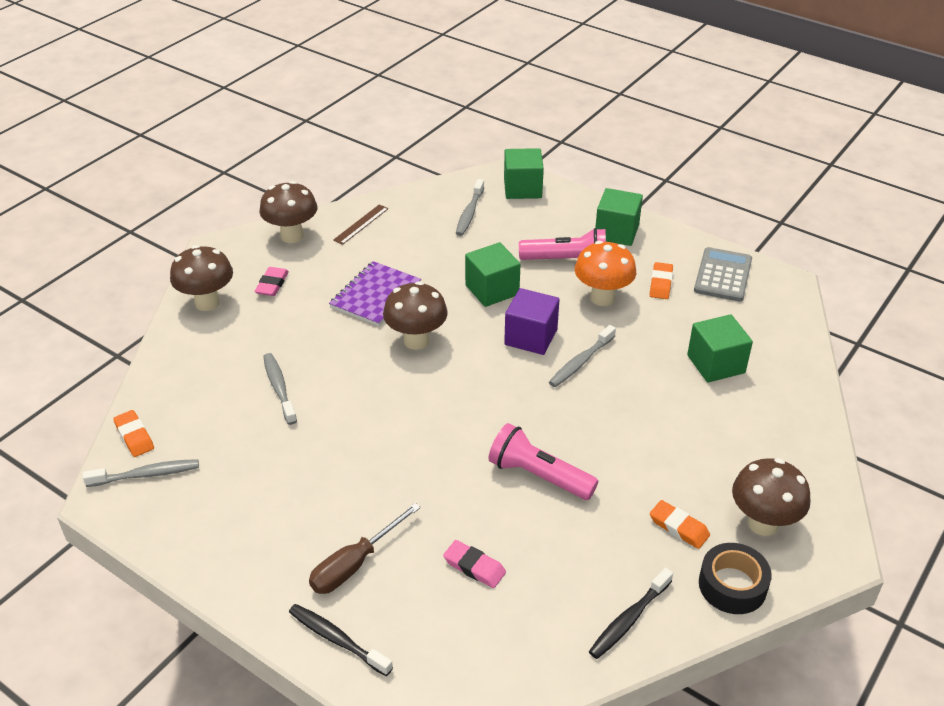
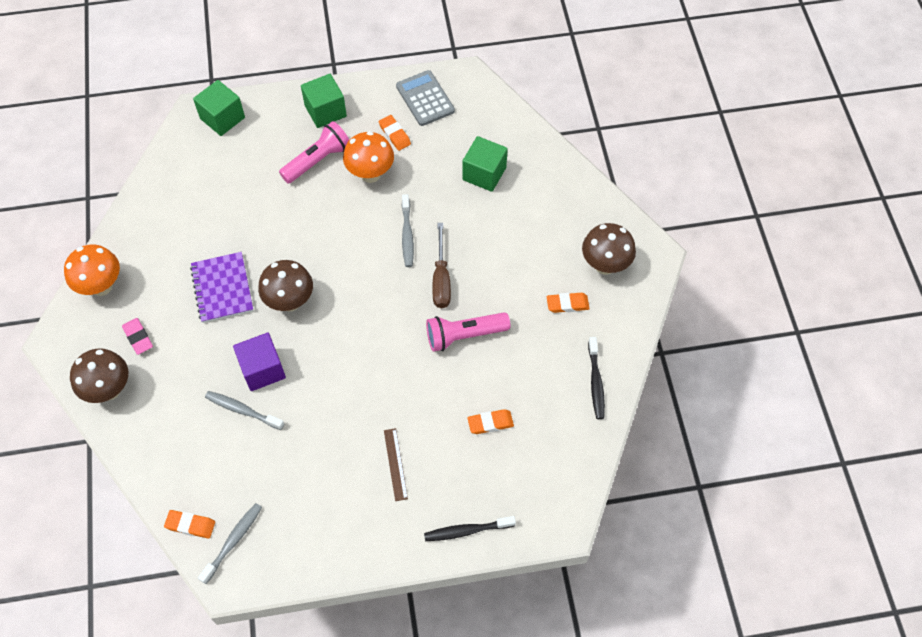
camera: 45 degrees left, 20 degrees up
(292, 236) = (101, 286): brown mushroom -> orange mushroom
(354, 564) = (426, 481): brown screwdriver -> brown screwdriver (441, 279)
(361, 224) = (141, 237): brown ruler -> brown ruler (395, 464)
(469, 213) = (209, 168): grey toothbrush -> none
(474, 567) = (490, 423): pink eraser -> orange eraser
(492, 290) = (295, 222): green cube -> none
(531, 337) = (358, 240): purple cube -> purple cube (262, 369)
(732, 585) = (624, 317): black tape -> none

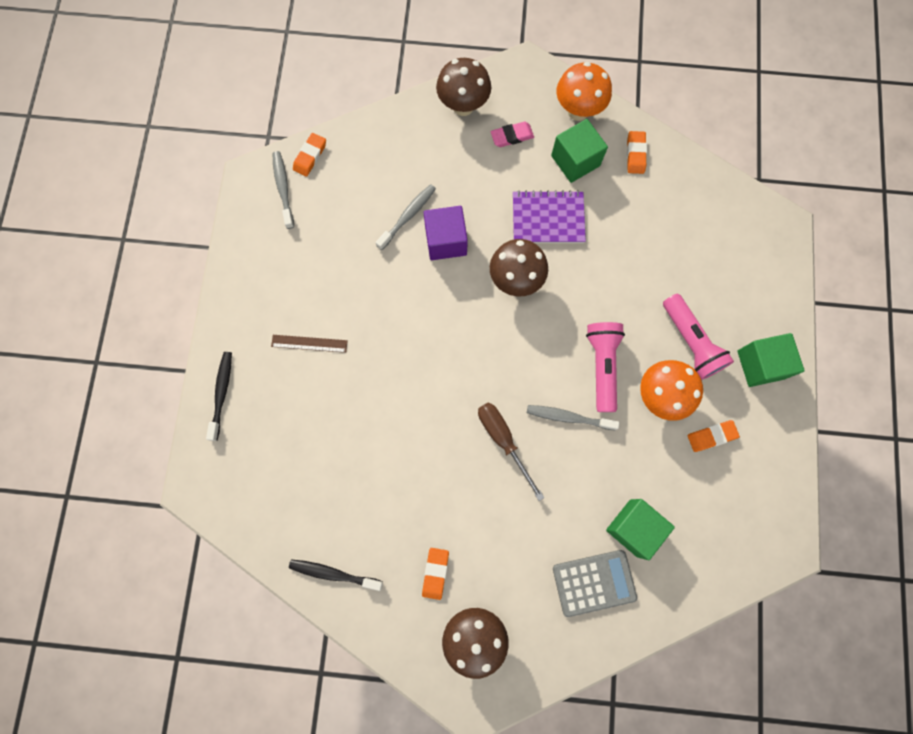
camera: 105 degrees right, 15 degrees up
(222, 118) = (769, 251): green cube -> green cube (575, 161)
(233, 541) = (283, 188): grey toothbrush -> grey toothbrush turned 150 degrees counterclockwise
(425, 99) = (759, 486): grey calculator -> grey calculator (594, 582)
(441, 279) = (503, 440): brown screwdriver -> brown screwdriver turned 45 degrees clockwise
(464, 335) = (428, 447): pink flashlight -> pink flashlight (602, 366)
(490, 423) = (322, 446): orange eraser -> orange eraser (635, 154)

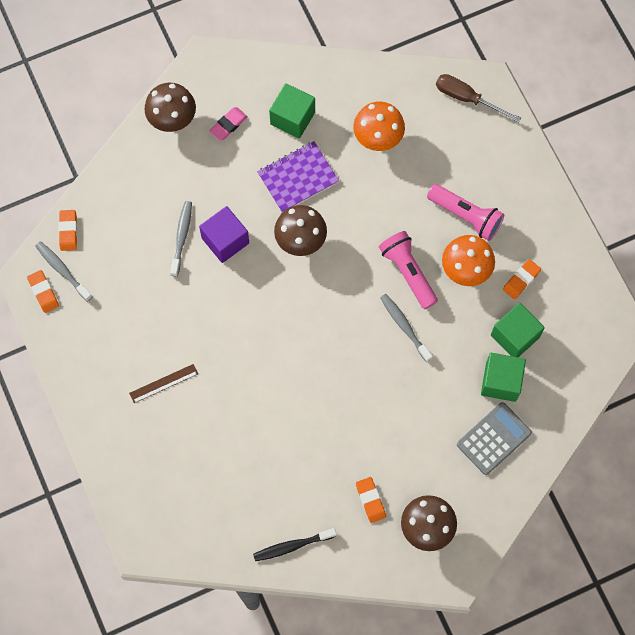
camera: 30 degrees left, 5 degrees down
(222, 393) = (116, 462): black toothbrush -> none
(503, 440) = (364, 372): brown screwdriver -> brown screwdriver (467, 98)
(568, 417) = (404, 326): grey toothbrush -> grey toothbrush turned 75 degrees clockwise
(578, 111) = (271, 75): orange mushroom -> orange mushroom (378, 139)
(635, 154) = (338, 87): orange eraser -> orange eraser (43, 292)
(760, 364) = (528, 204): green cube -> green cube (515, 336)

